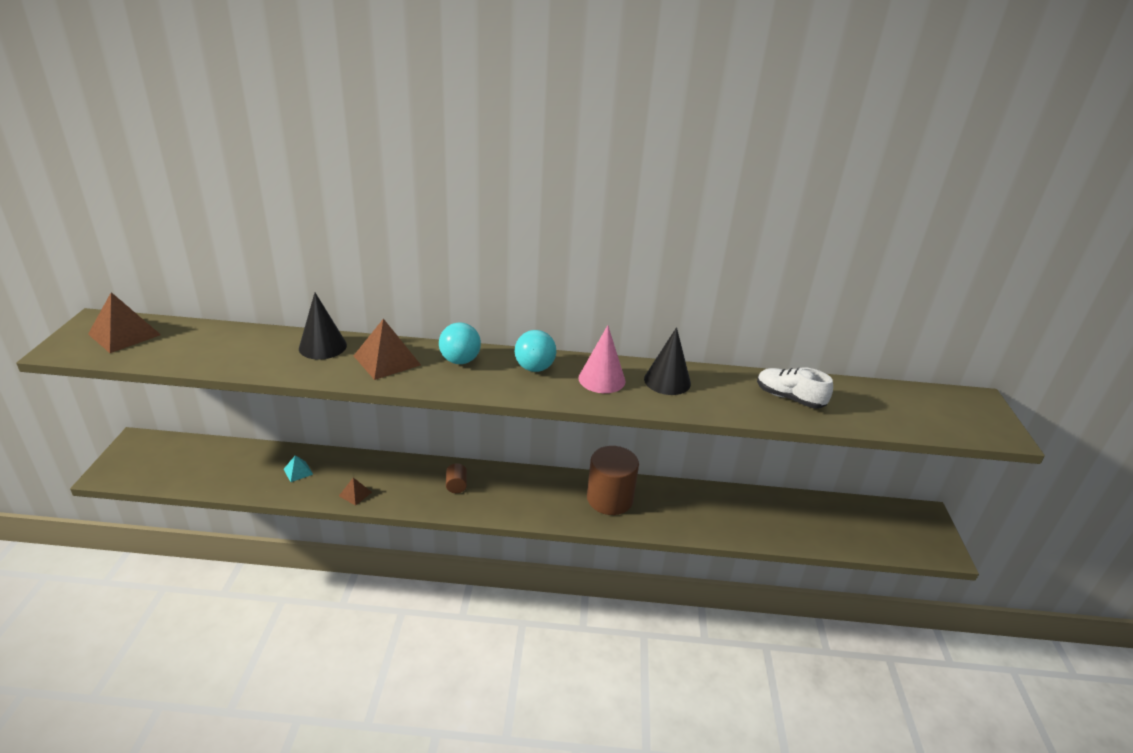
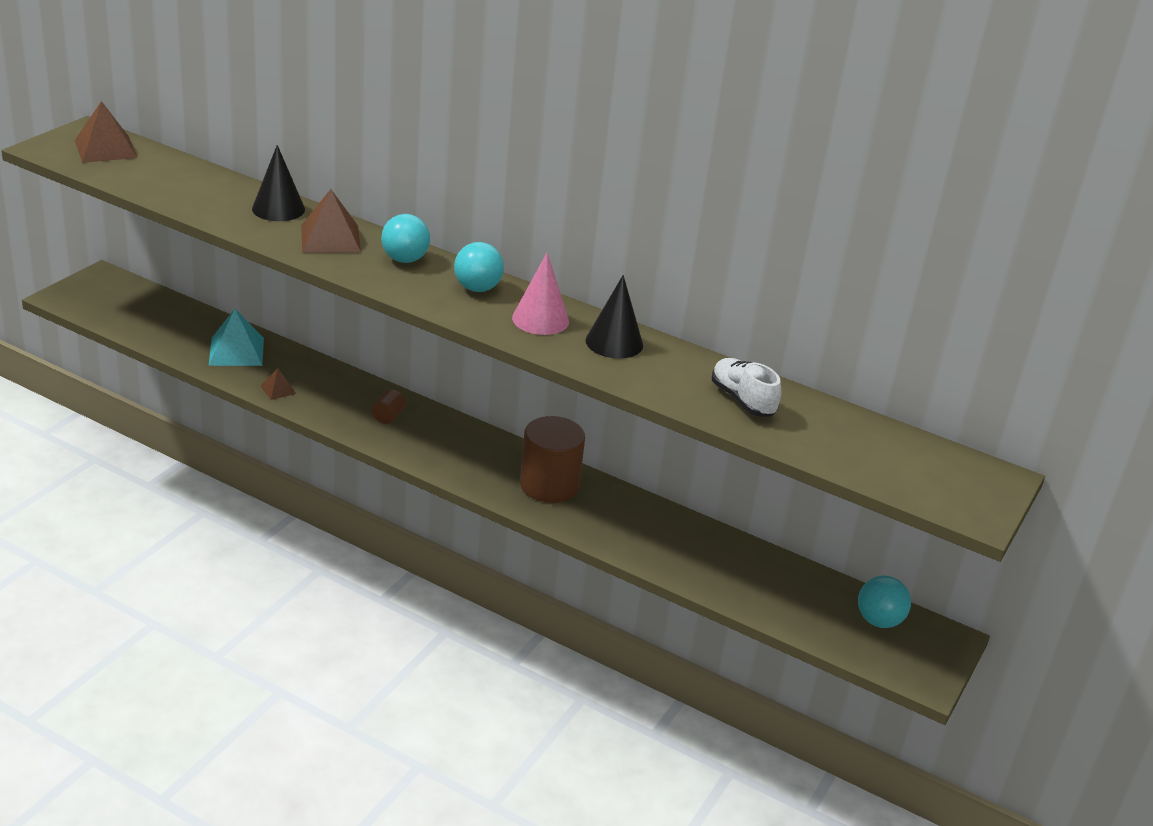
camera: 25 degrees right, 0 degrees up
(298, 471) = (236, 351): turquoise pyramid -> turquoise pyramid, size x1.97
(882, 519) = (878, 621): none -> turquoise ball

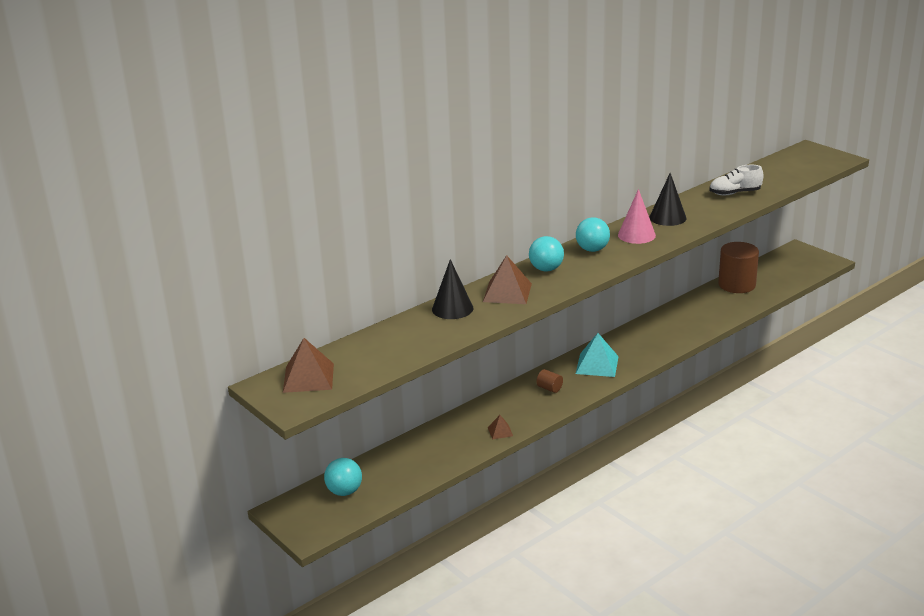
camera: 65 degrees left, 5 degrees down
(236, 351) = (437, 446): turquoise pyramid -> turquoise pyramid (597, 365)
(549, 485) = (643, 339): brown cylinder -> brown cylinder (736, 285)
(878, 621) = (783, 263): turquoise ball -> turquoise ball (344, 491)

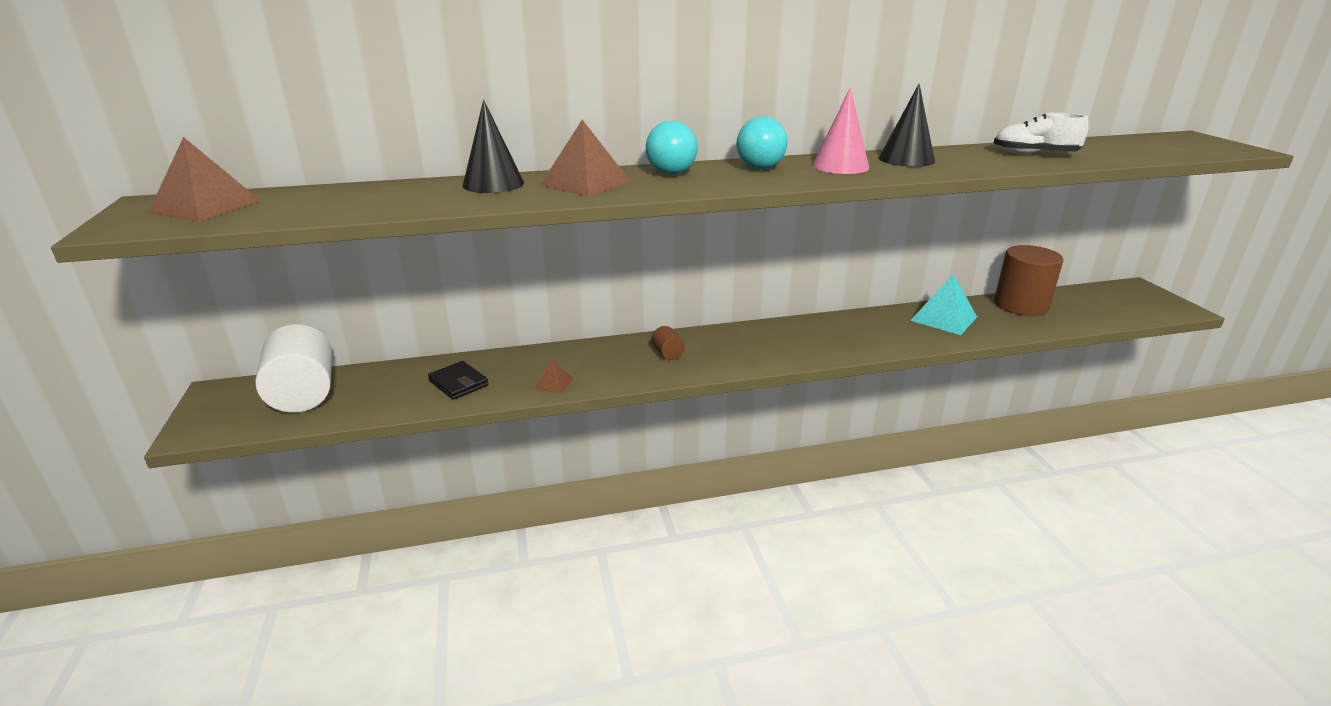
camera: 25 degrees right, 0 degrees up
(344, 491) = (303, 394): turquoise ball -> white cylinder
(438, 451) = (458, 383): none -> black wallet
(597, 365) = (754, 344): turquoise pyramid -> turquoise pyramid (943, 318)

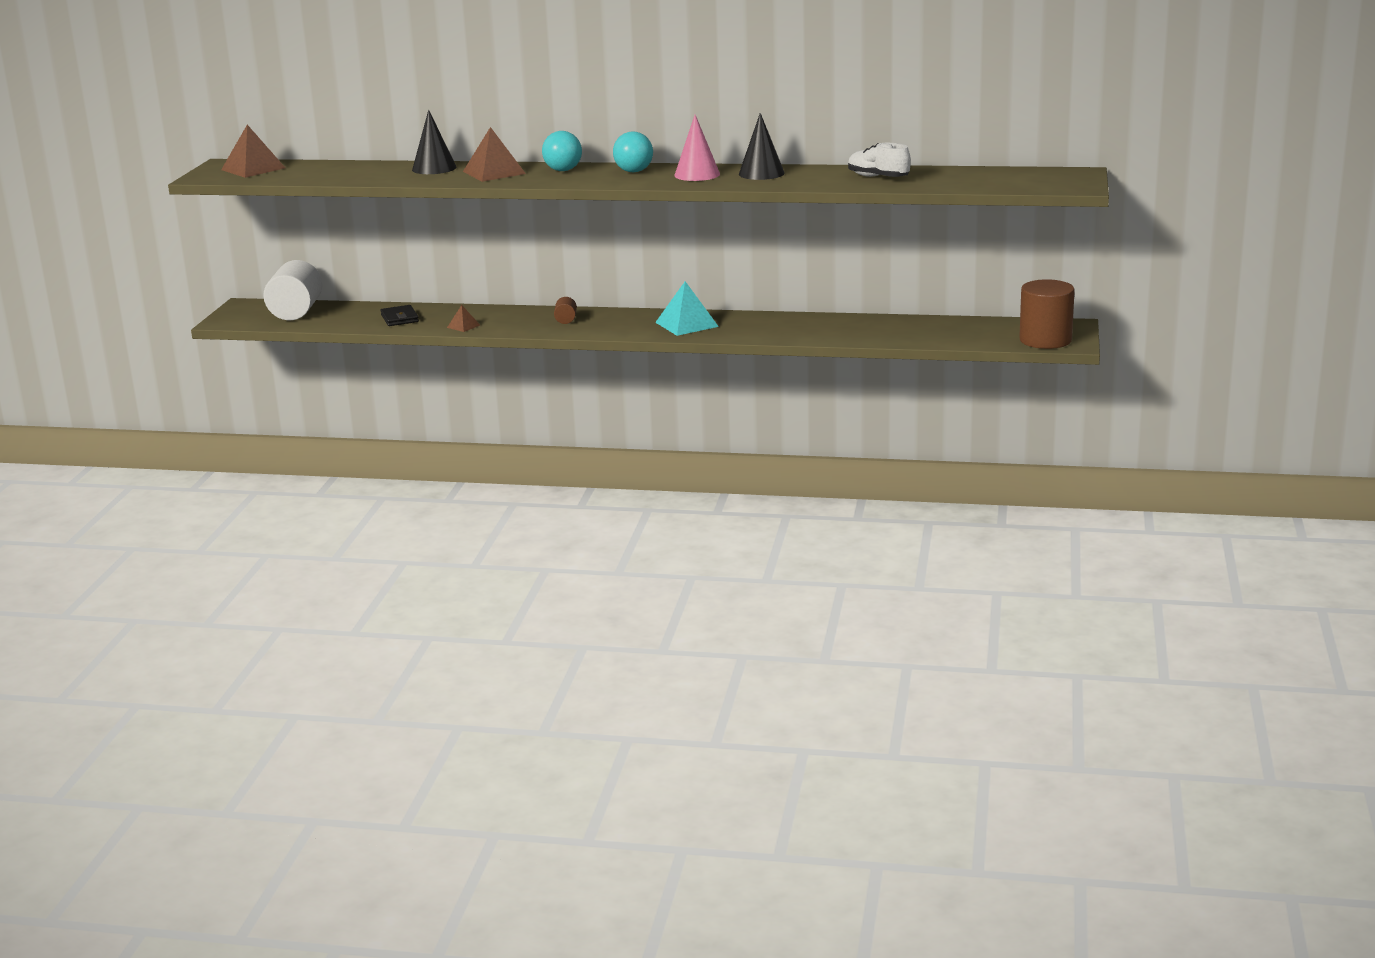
camera: 25 degrees right, 5 degrees down
(943, 318) = (829, 325): turquoise pyramid -> turquoise pyramid (686, 324)
(1021, 305) = (921, 324): brown cylinder -> brown cylinder (1045, 340)

